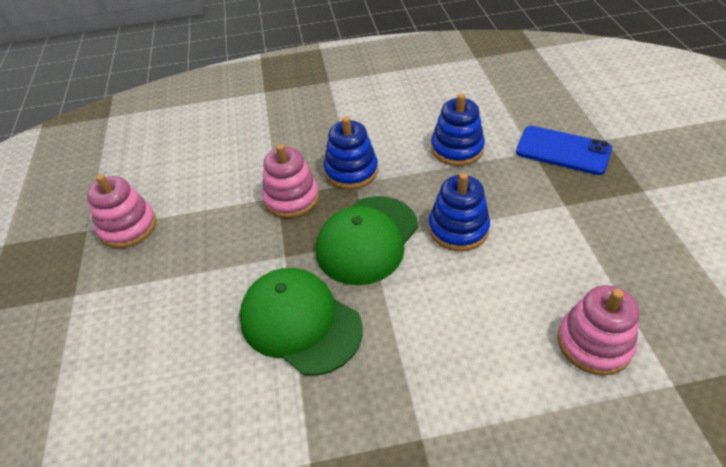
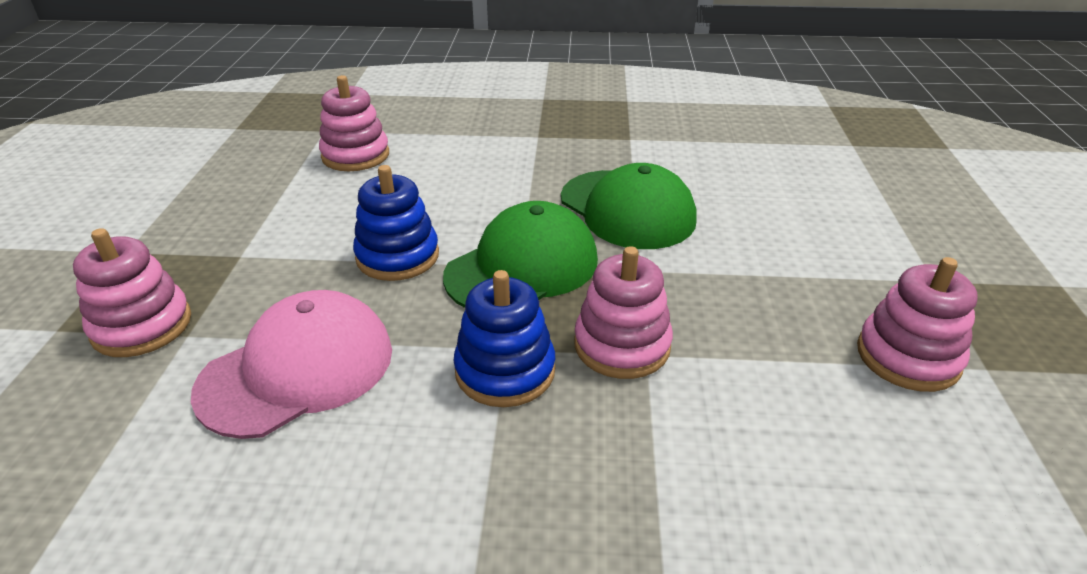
camera: 170 degrees left, 10 degrees down
(457, 149) = (297, 370): blue stacking toy -> pink cap
(563, 150) = (142, 326): blue phone -> pink stacking toy

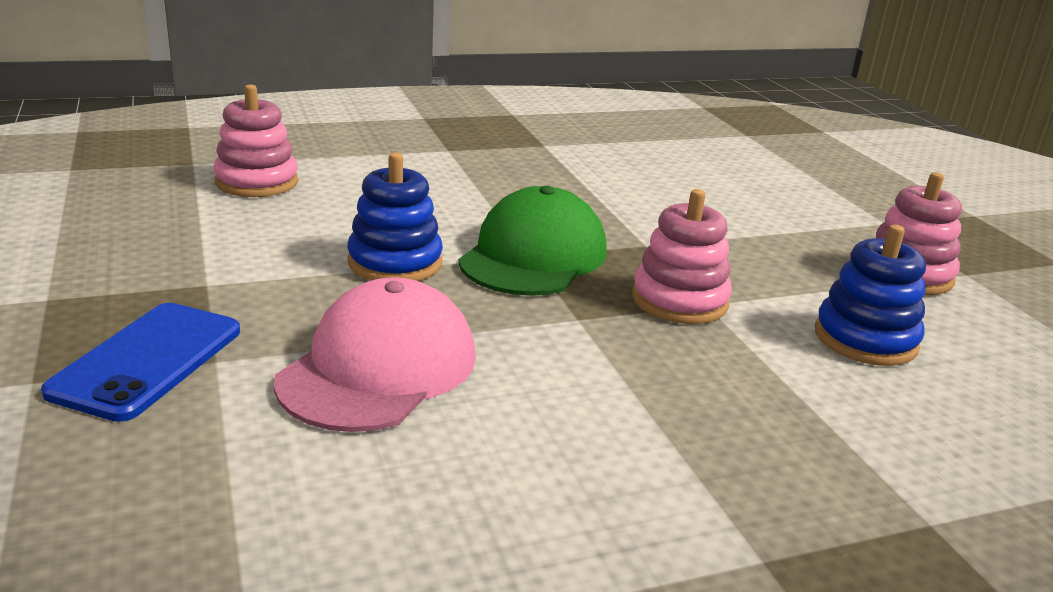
camera: 25 degrees left, 10 degrees down
(142, 326) = (148, 361): pink stacking toy -> blue phone
(505, 371) = (592, 335): blue stacking toy -> blue stacking toy (865, 339)
(627, 209) = (592, 200): green cap -> none

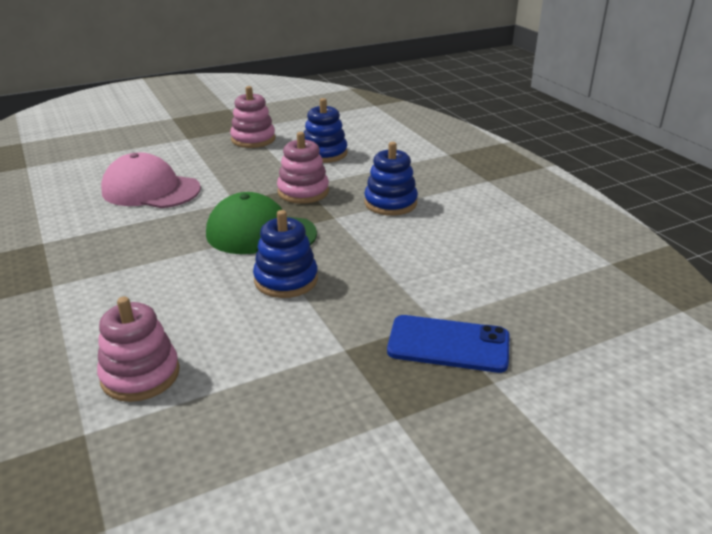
camera: 95 degrees left, 5 degrees up
(379, 368) = (413, 267): pink cap -> pink cap (151, 190)
(630, 383) = (390, 203): none -> blue stacking toy

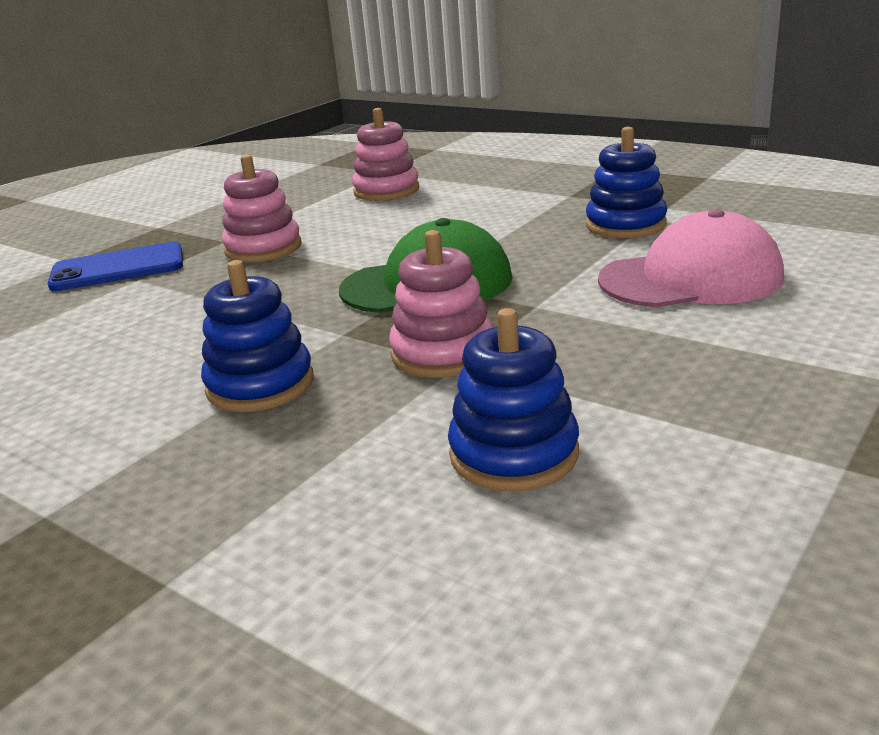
camera: 155 degrees right, 5 degrees down
(253, 139) = (747, 432): pink stacking toy -> pink stacking toy (263, 248)
(286, 280) = (334, 259): blue stacking toy -> blue stacking toy (625, 225)

